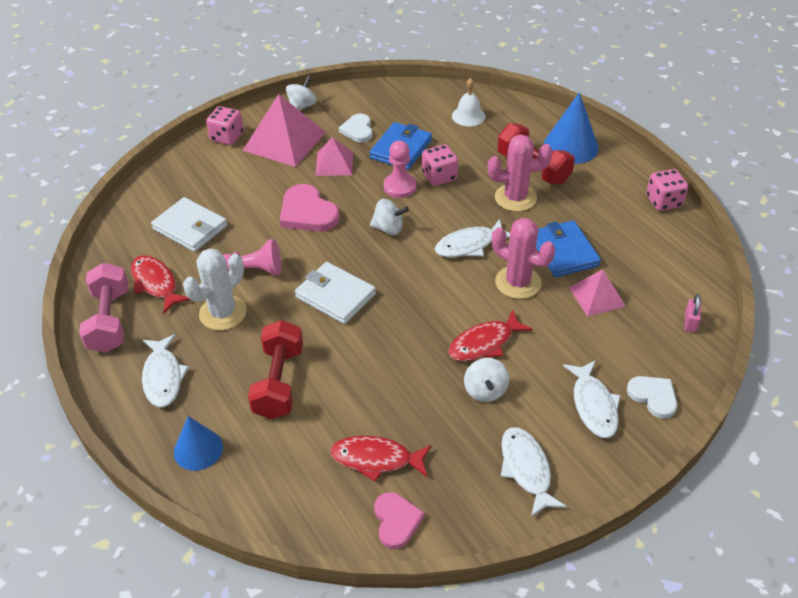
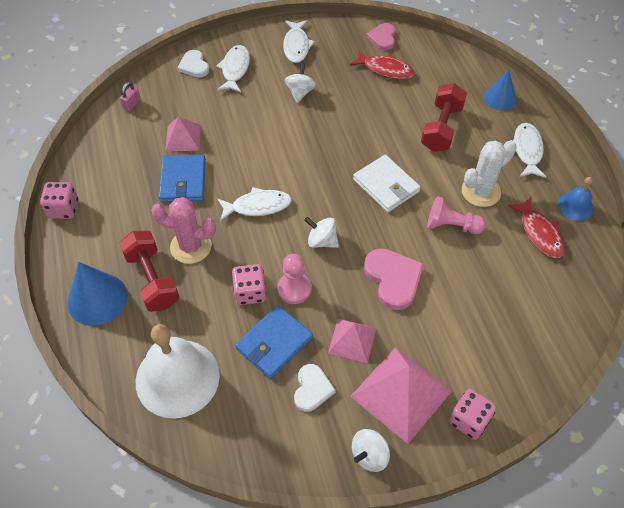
camera: 165 degrees left, 10 degrees up
(110, 321) = (575, 206): pink dumbbell -> blue bell
(190, 227) = (510, 289): white wallet -> none
(468, 116) = (177, 378): white bell -> white bell, size x2.07
(484, 343) = (285, 122): red fish -> none
(518, 282) = (236, 163): pink cactus -> none

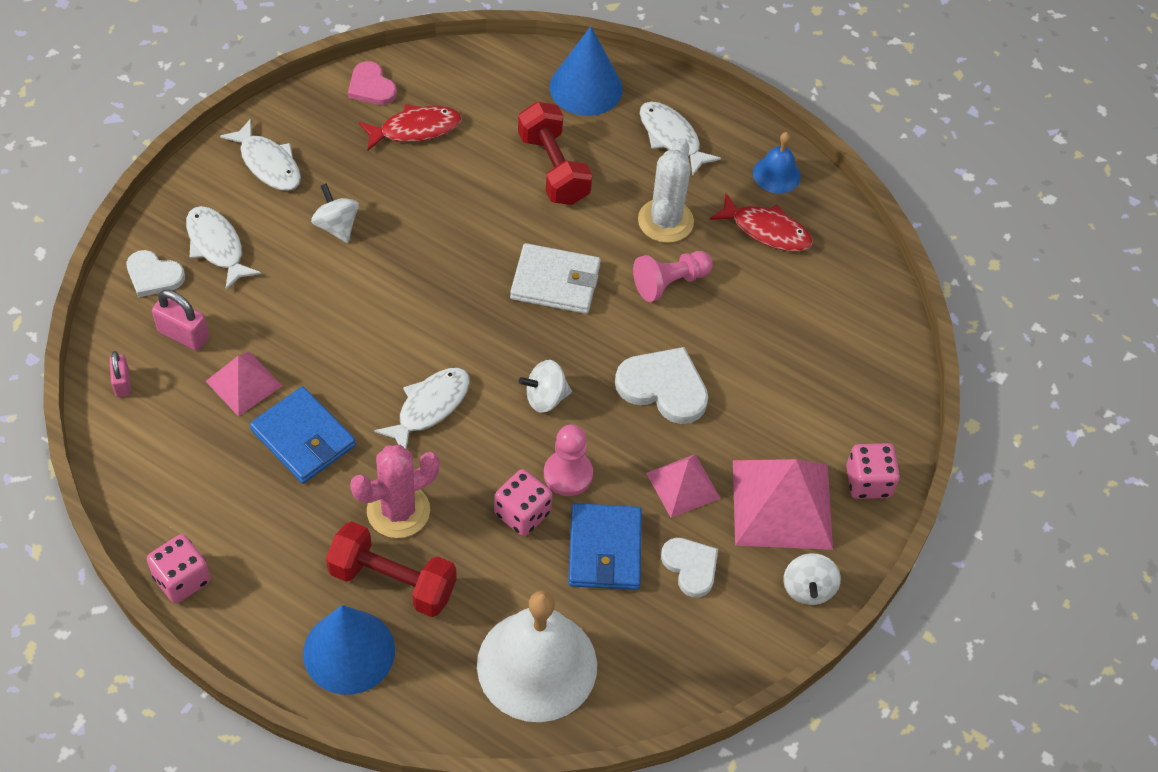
camera: 45 degrees left, 0 degrees up
(179, 99) = (183, 335): none -> pink padlock
(393, 279) = (663, 387): pink heart -> white heart
(500, 98) = (586, 88): blue cone -> blue cone, size x1.51

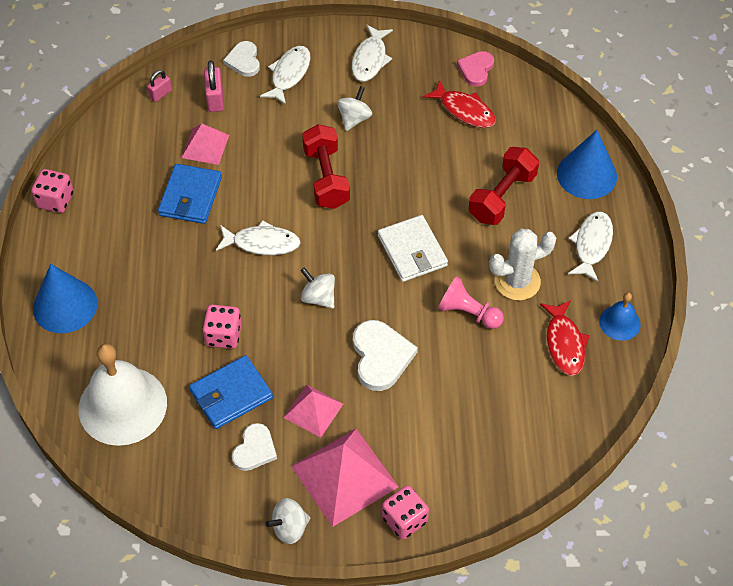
camera: 60 degrees right, 0 degrees up
(392, 581) = (126, 298): red dumbbell -> red dumbbell (326, 178)
(398, 511) = (177, 272): pink cactus -> none
(568, 474) = (271, 342): pink pawn -> none

